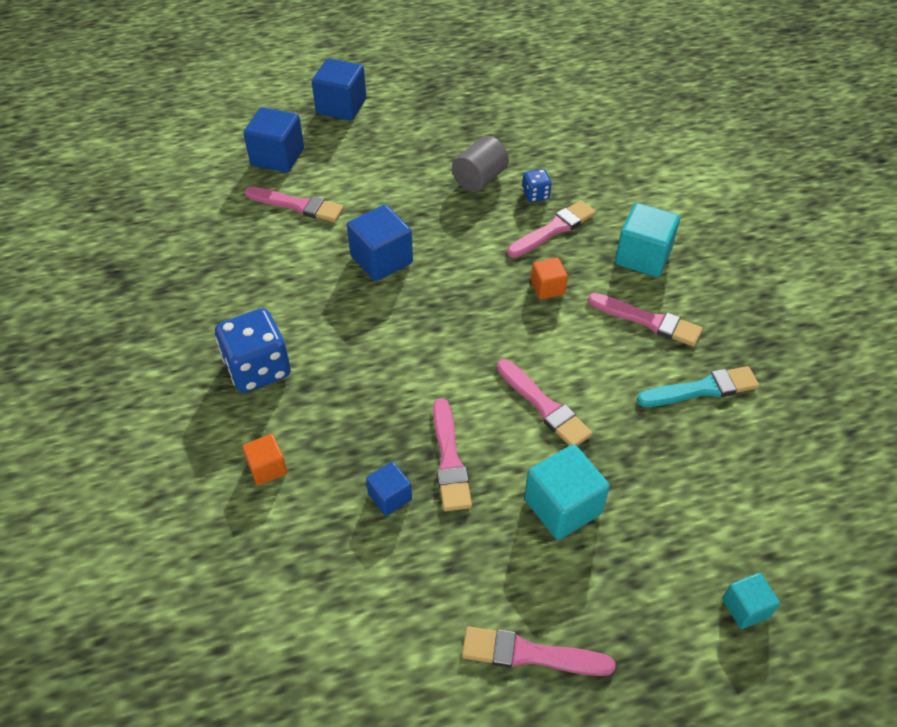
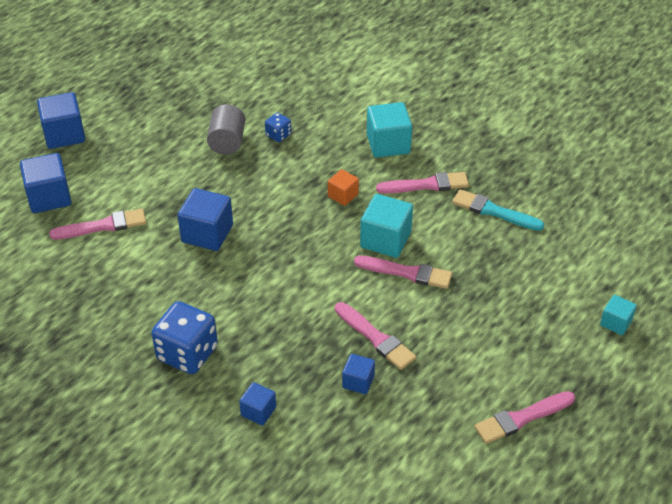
camera: 35 degrees left, 5 degrees down
(267, 468) = (258, 411): orange cube -> blue cube
(553, 229) = (312, 153): pink brush -> none
(562, 506) = (470, 326): turquoise cube -> turquoise cube (385, 240)
(702, 389) = (493, 211): turquoise brush -> turquoise brush turned 105 degrees counterclockwise

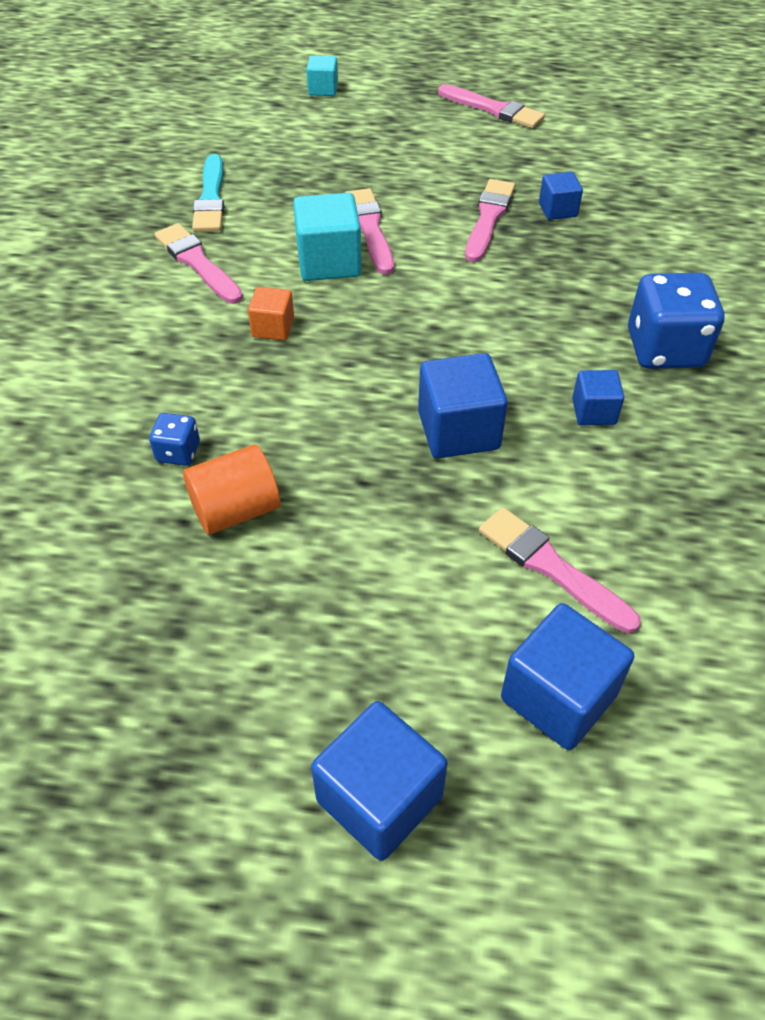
camera: 120 degrees left, 5 degrees up
(227, 142) = (236, 510): grey cylinder -> orange cylinder
(258, 411) = (671, 260): blue cube -> blue cube (594, 411)
(388, 144) = (129, 325): turquoise cube -> none

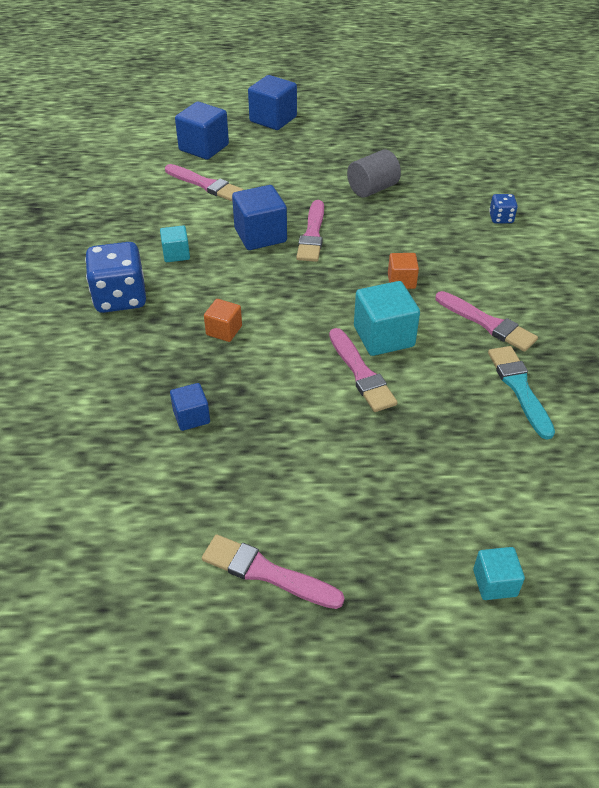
camera: 170 degrees right, 5 degrees down
(178, 452) = (418, 208): blue dice -> blue dice (501, 218)
(236, 510) = (372, 189): orange cylinder -> grey cylinder
(488, 218) = (257, 398): pink brush -> pink brush (312, 234)
(522, 290) = (224, 330): none -> orange cube
(594, 411) = (176, 254): blue cube -> turquoise cube

